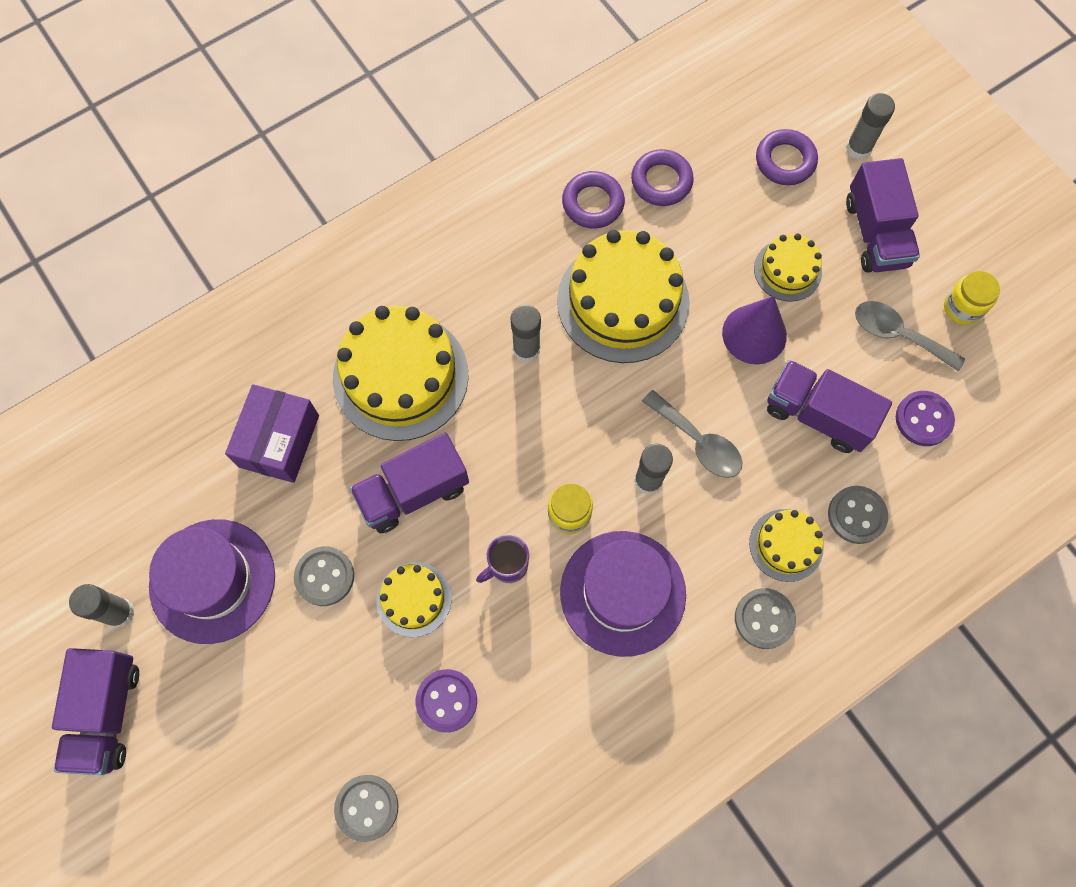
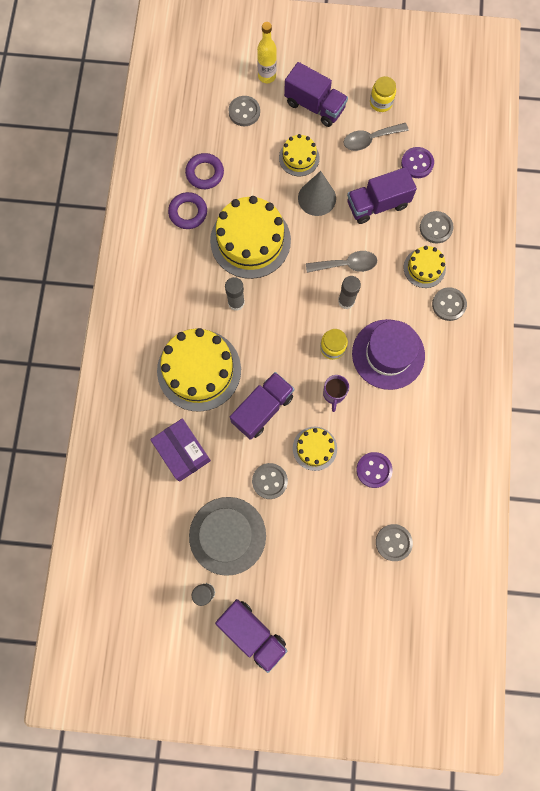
camera: 50 degrees left, 5 degrees up
(212, 581) = (227, 535): purple hat -> grey hat
(413, 492) = (262, 409): purple truck -> purple truck turned 150 degrees counterclockwise
(754, 334) = (317, 198): purple cone -> grey cone
(785, 161) = (244, 112): purple ring -> grey button
(858, 148) = (267, 76): grey glue stick -> yellow bottle

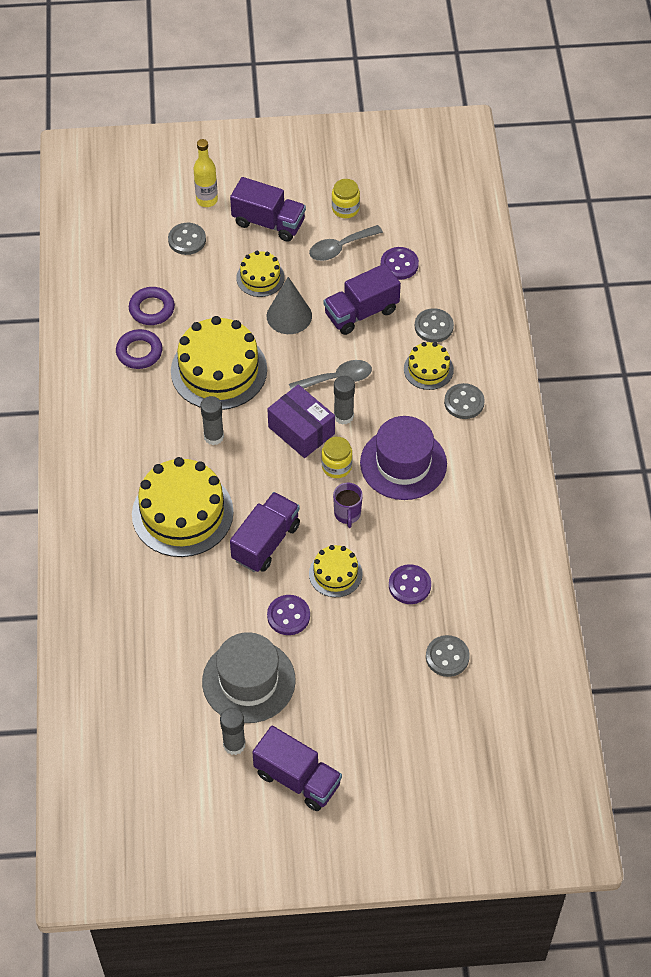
camera: 10 degrees left, 20 degrees down
(182, 452) = (178, 602): purple box -> purple box (301, 430)
(269, 481) = (288, 616): grey button -> purple button

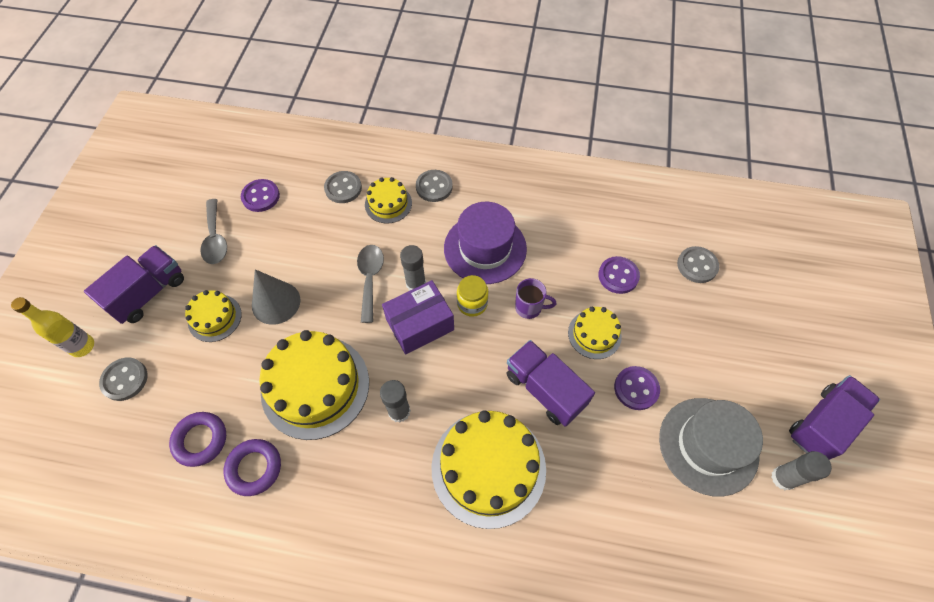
camera: 75 degrees left, 5 degrees up
(345, 209) = (171, 223): yellow jar -> none
(361, 312) = (301, 240): purple truck -> none

